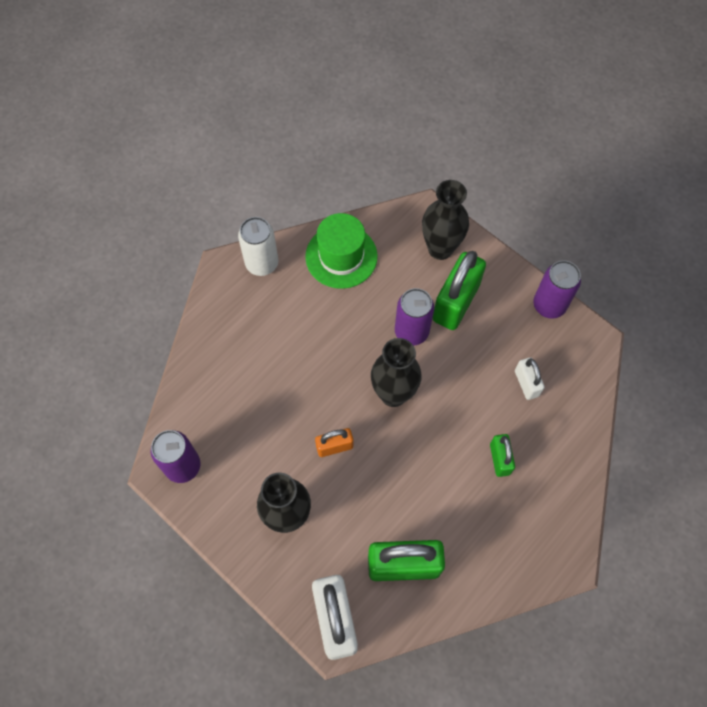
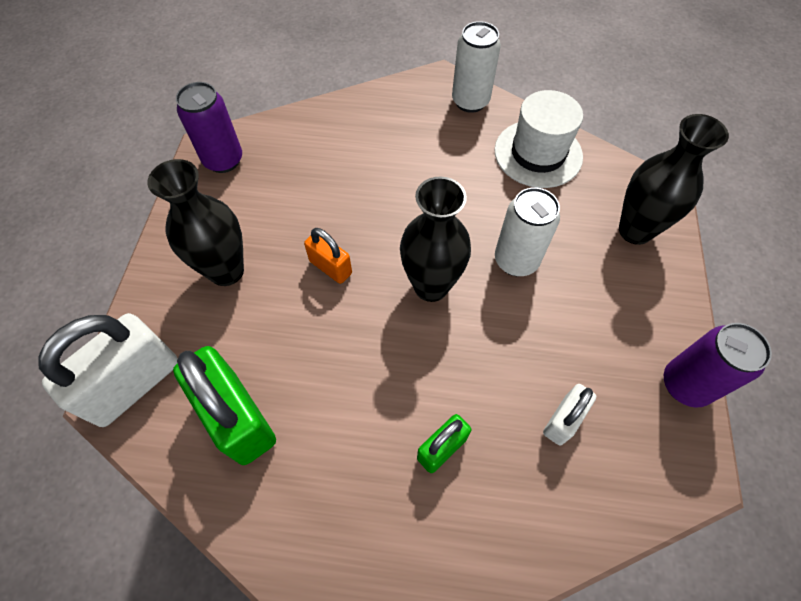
camera: 55 degrees right, 5 degrees down
(341, 256) = (538, 153): green hat -> white hat
(411, 332) = (516, 260): purple can -> white can
(456, 302) = (589, 282): green padlock -> none

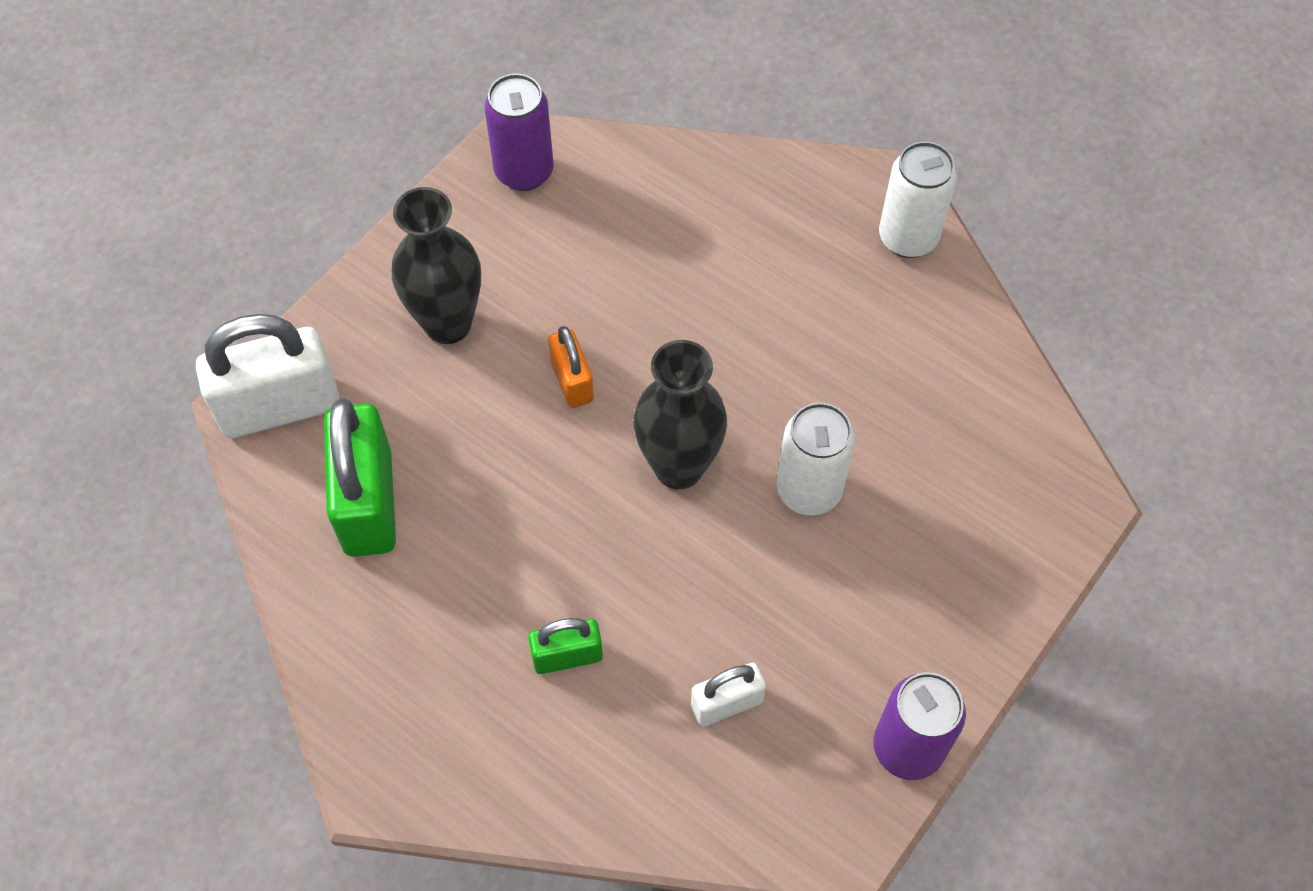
camera: 30 degrees right, 0 degrees up
(538, 153) = (947, 361): white hat -> none
(635, 230) = (1000, 533): black vase -> none

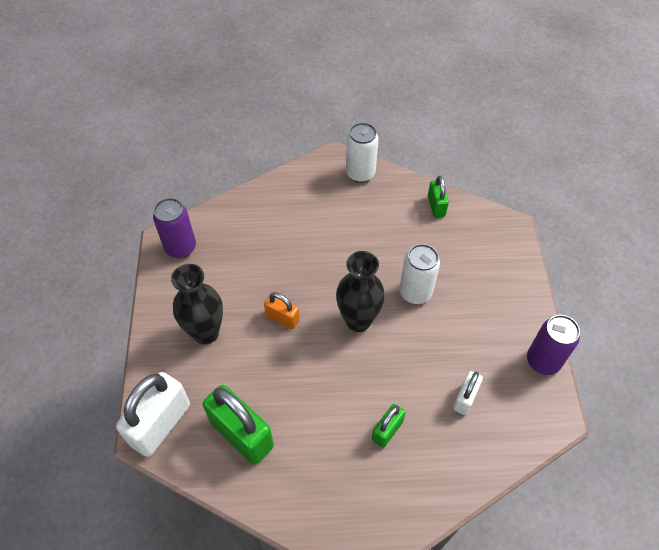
camera: 40 degrees left, 5 degrees down
(983, 378) = (436, 206): none -> green padlock

